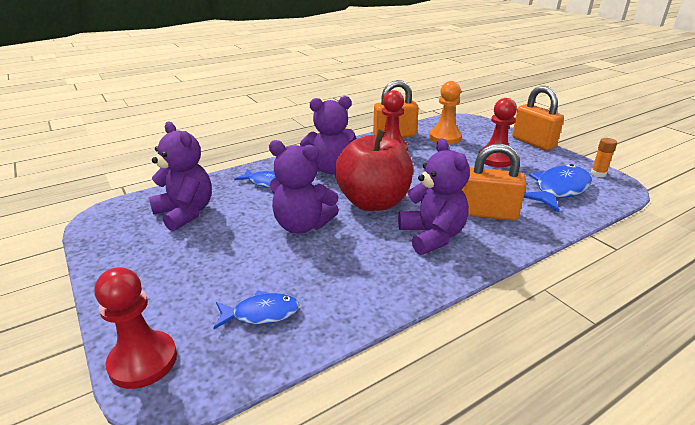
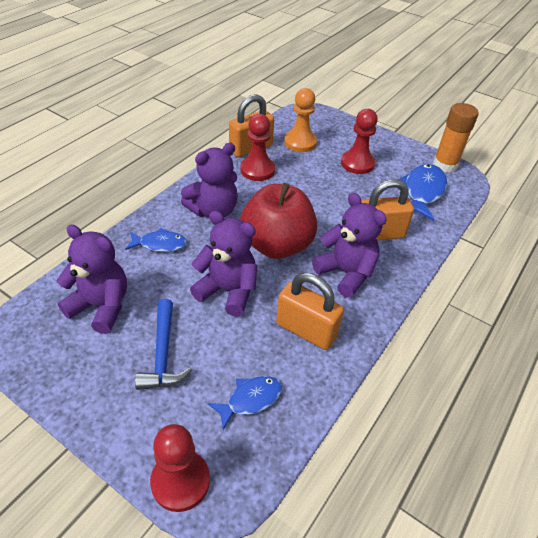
camera: 25 degrees left, 15 degrees up
(209, 257) = (163, 354): none -> blue hammer
(302, 225) = (228, 291): purple teddy bear -> purple teddy bear turned 150 degrees counterclockwise
(533, 142) = (380, 134): orange padlock -> orange padlock (306, 330)
(598, 174) = (445, 165): orange glue stick -> orange glue stick, size x1.92

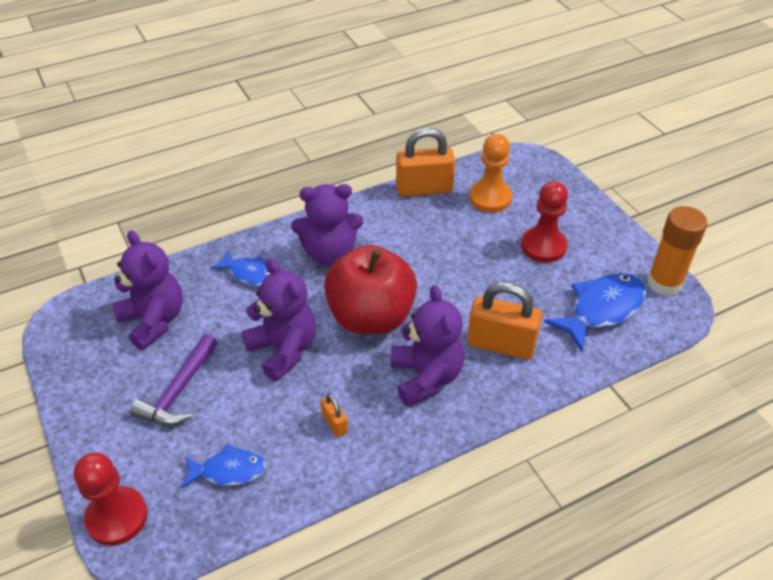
camera: 30 degrees right, 0 degrees up
(163, 354) = (179, 391): blue hammer -> purple hammer
(257, 170) = (413, 219): red pawn -> none
(306, 330) = (334, 423): orange padlock -> orange padlock, size x0.47

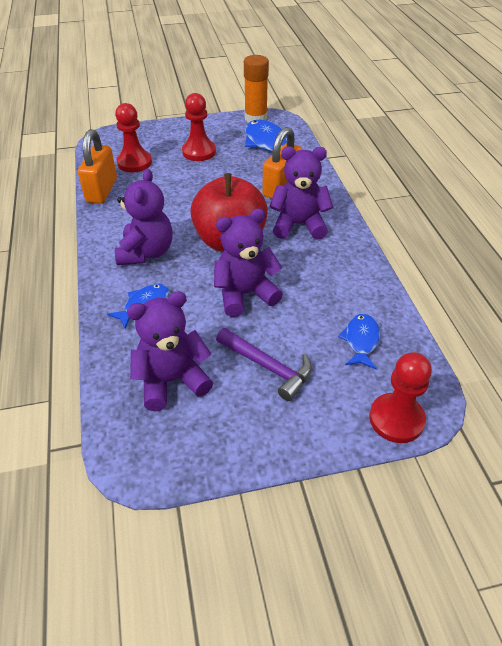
camera: 75 degrees left, 0 degrees up
(334, 423) = (329, 276): orange padlock -> none
(490, 198) = (134, 163): orange pawn -> red pawn

